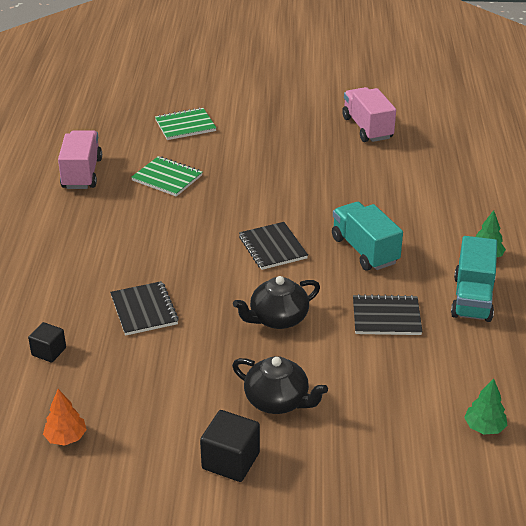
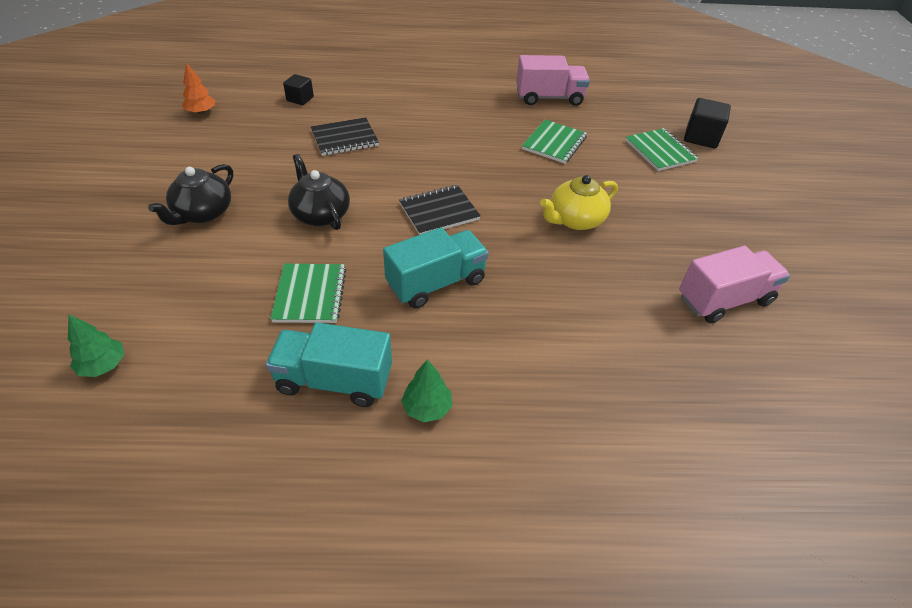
camera: 85 degrees right, 10 degrees up
(230, 461) = (140, 187): black cube -> black cube (701, 137)
(282, 178) = (575, 220): none -> yellow teapot
(386, 317) = (310, 295): black notebook -> green notebook

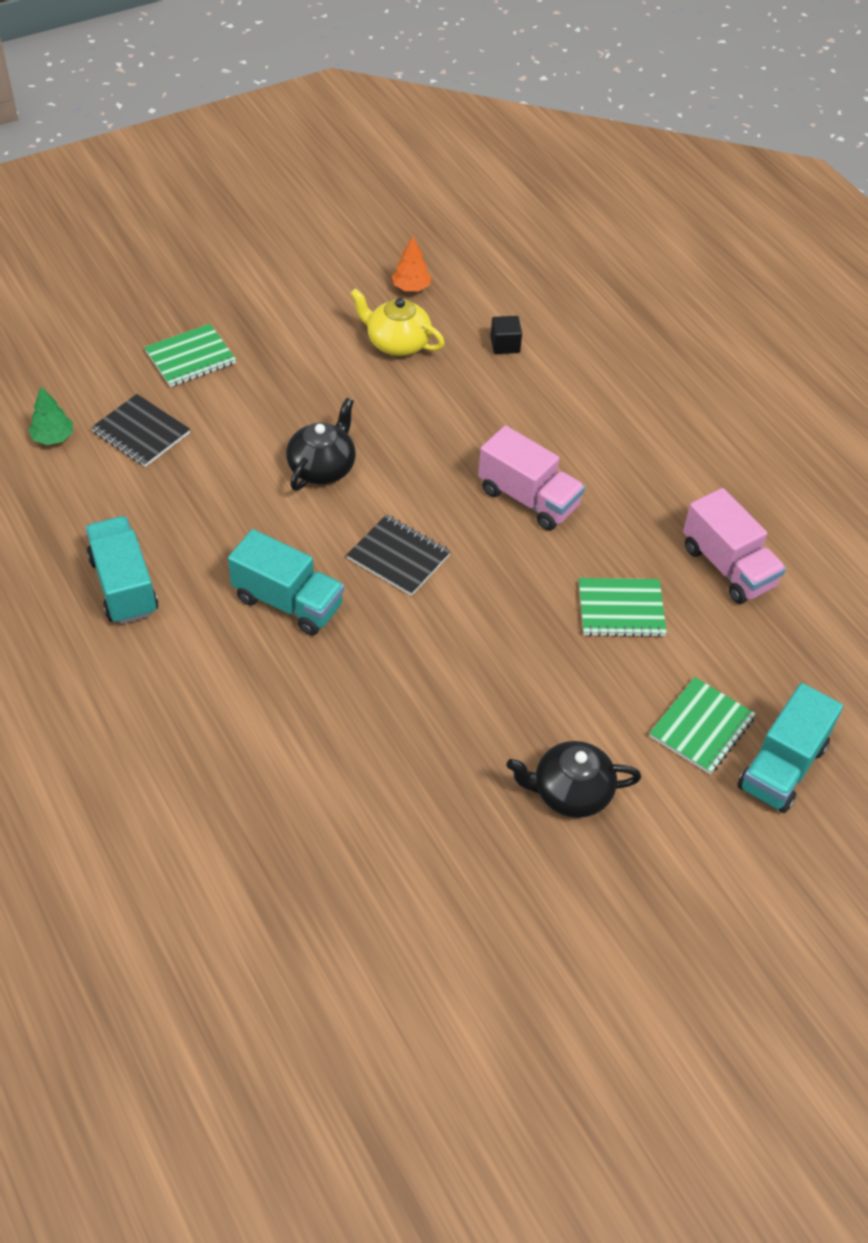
camera: 60 degrees right, 5 degrees up
(203, 213) = (260, 385): black teapot -> black teapot (570, 792)
(310, 295) = (209, 518): green notebook -> green notebook (190, 358)
(345, 138) = (462, 420): black notebook -> black notebook (141, 433)
(427, 408) = (133, 662): green tree -> none
(575, 220) = (478, 682): yellow teapot -> yellow teapot (397, 343)
(701, 137) = (782, 767): black cube -> turquoise truck
(724, 300) = (437, 865): pink truck -> pink truck (528, 498)

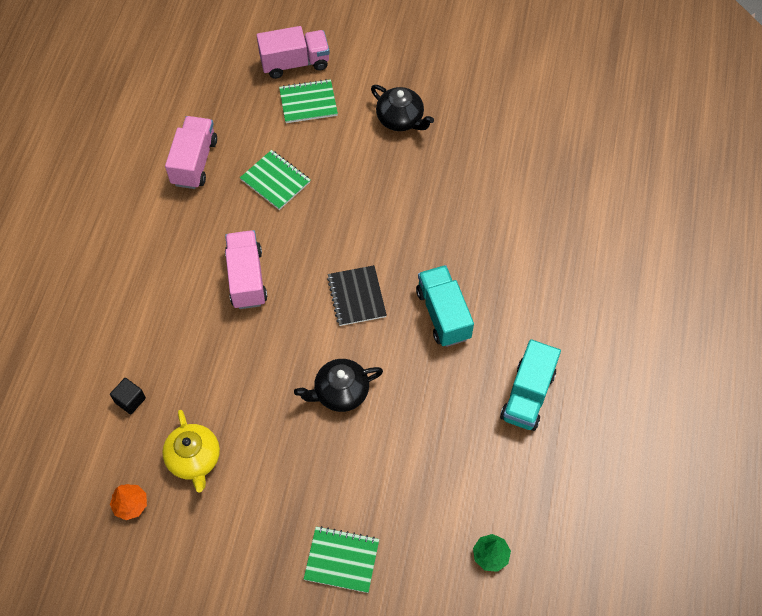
camera: 135 degrees left, 10 degrees up
(141, 433) = (429, 513): black notebook -> none
(782, 767) = (295, 63): turquoise truck -> pink truck

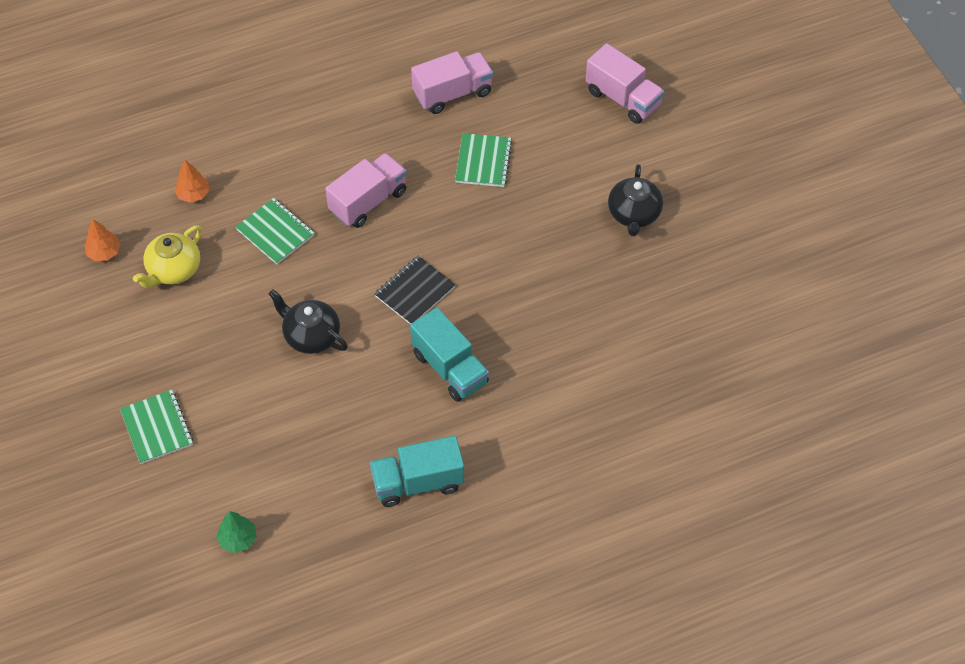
camera: 55 degrees right, 5 degrees down
(130, 400) = (193, 194): black cube -> orange tree
(308, 102) = (588, 134): green notebook -> green notebook (275, 232)
(443, 314) = (450, 368): turquoise truck -> turquoise truck turned 105 degrees clockwise

